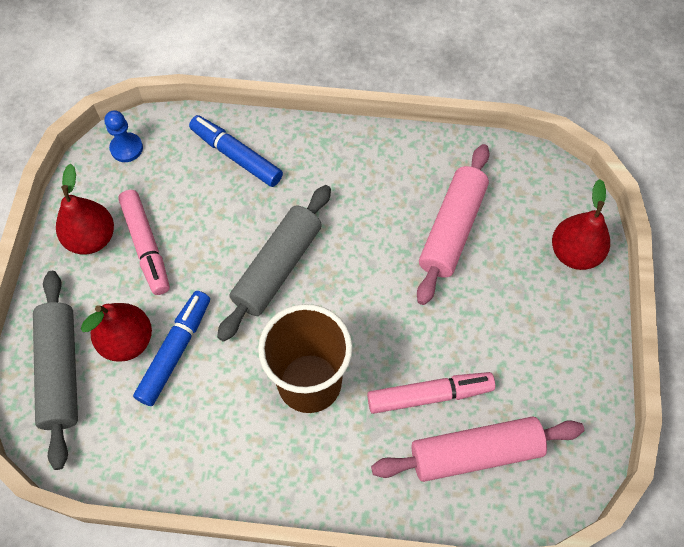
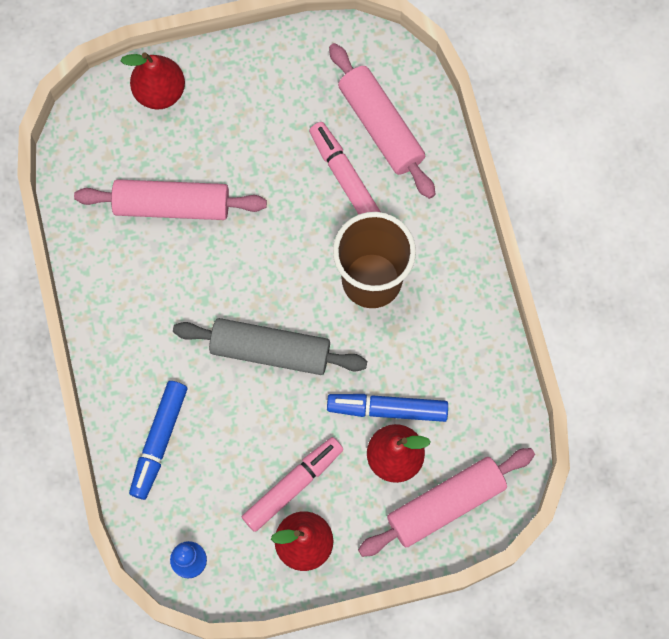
camera: 110 degrees left, 10 degrees up
(61, 371) = (445, 504): grey rolling pin -> pink rolling pin

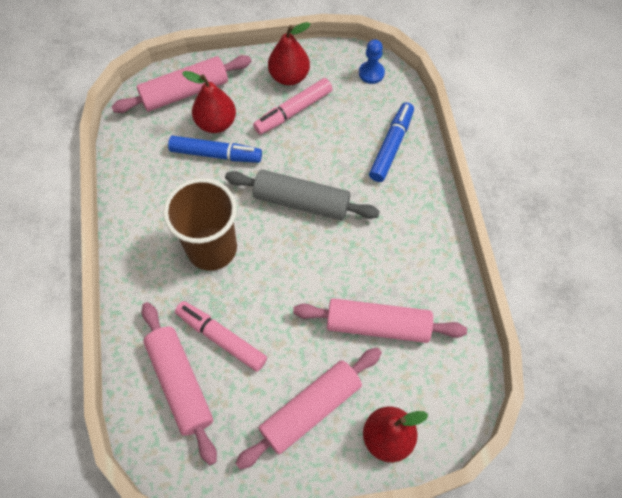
camera: 175 degrees left, 10 degrees down
(240, 112) = (310, 409): none -> pink rolling pin
(344, 177) = (221, 338): pink marker -> pink marker turned 150 degrees clockwise

